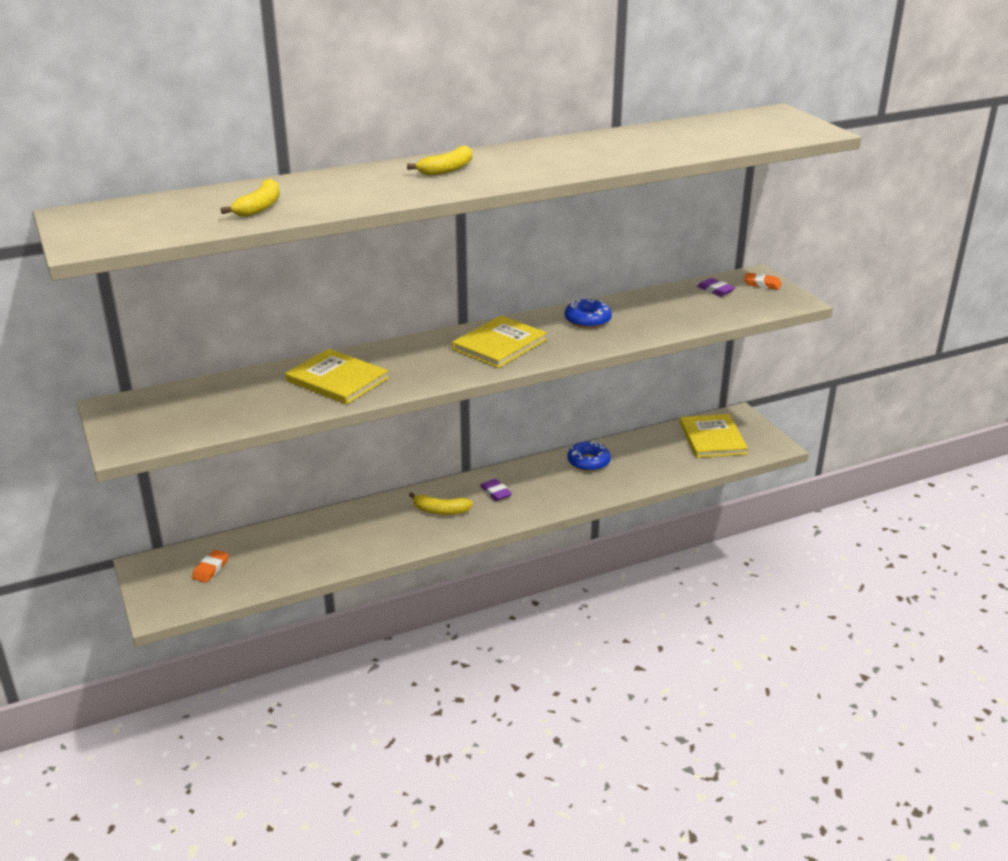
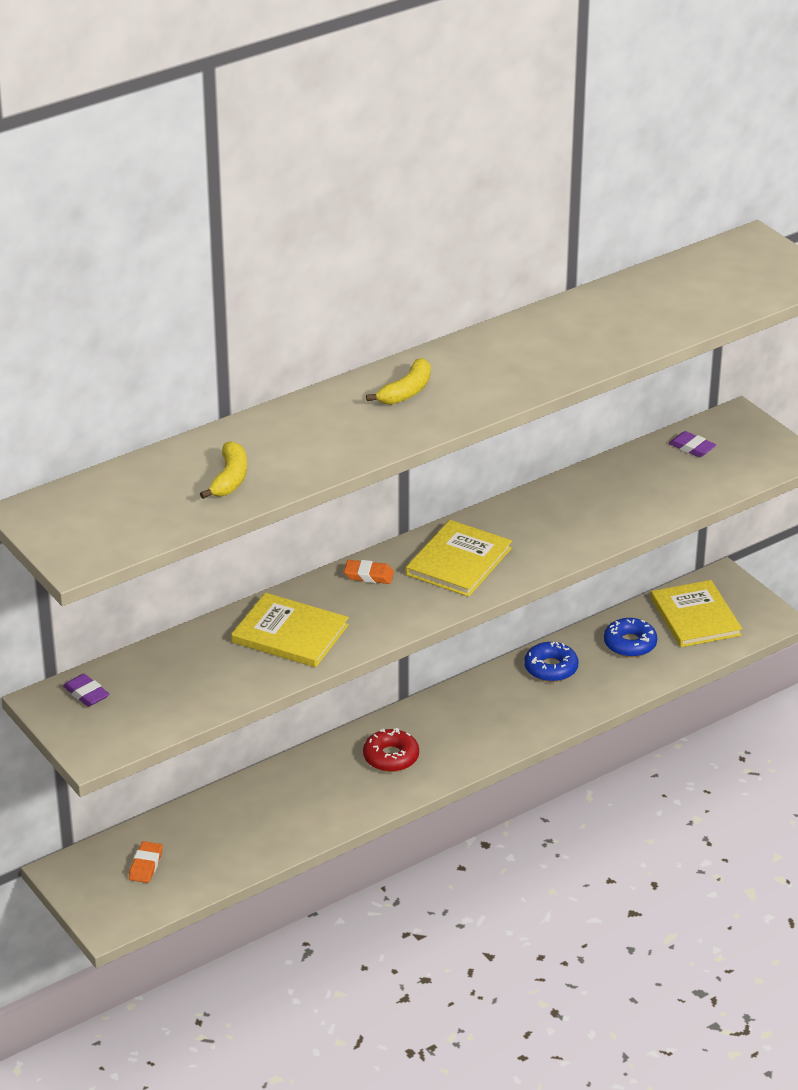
camera: 10 degrees left, 5 degrees up
(440, 511) = (391, 757): yellow banana -> red donut
(495, 492) = (449, 724): purple eraser -> purple eraser (86, 694)
(587, 320) = (551, 512): blue donut -> blue donut (630, 644)
(762, 284) = (745, 432): orange eraser -> orange eraser (368, 575)

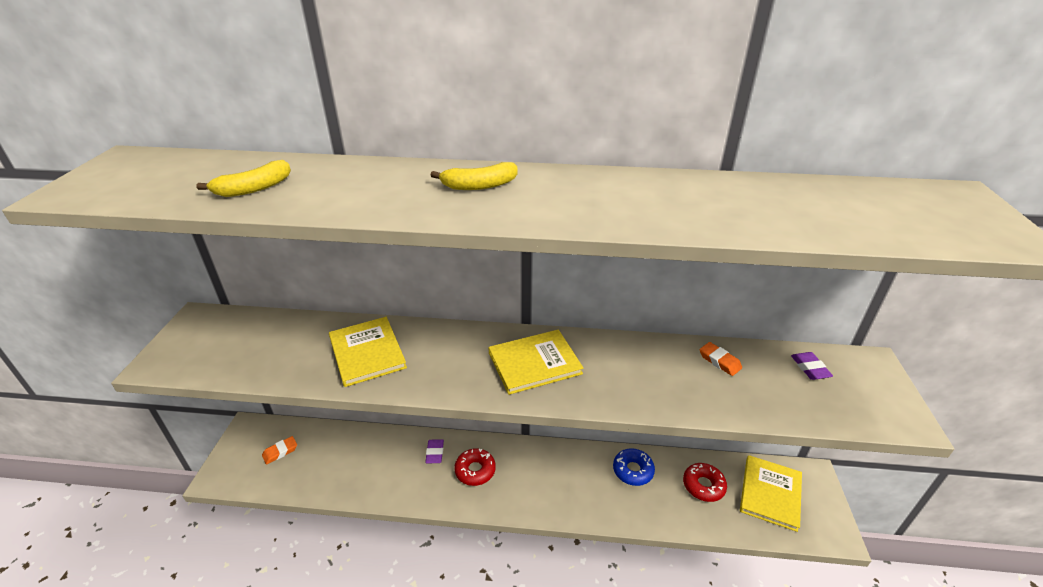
camera: 40 degrees right, 0 degrees up
(86, 694) = (217, 324): purple eraser -> purple eraser (435, 453)
(368, 575) = (466, 340): orange eraser -> orange eraser (719, 361)
(630, 644) = (703, 486): blue donut -> red donut

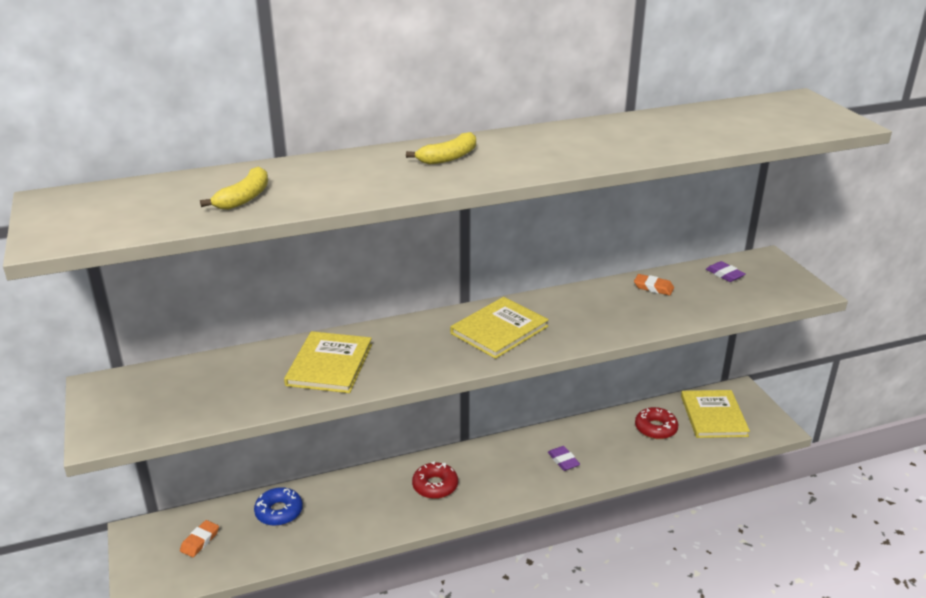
camera: 25 degrees left, 5 degrees down
(367, 353) = (329, 365): yellow book -> yellow book turned 60 degrees clockwise
(435, 453) = (381, 485): purple eraser -> purple eraser (563, 460)
(633, 470) = (587, 436): blue donut -> blue donut (279, 512)

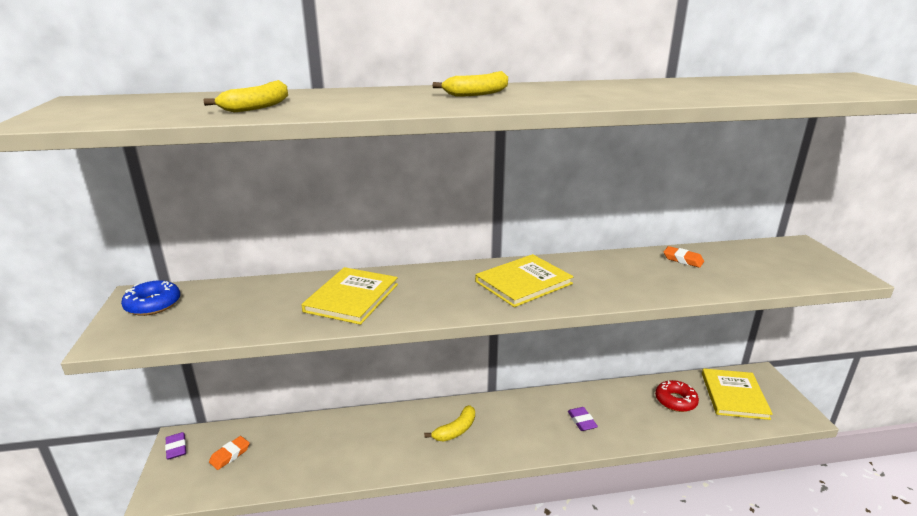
camera: 10 degrees right, 5 degrees down
(279, 512) = (308, 437): blue donut -> blue donut (153, 304)
(435, 486) = (455, 430): red donut -> yellow banana
(724, 274) = (756, 254): purple eraser -> purple eraser (176, 448)

